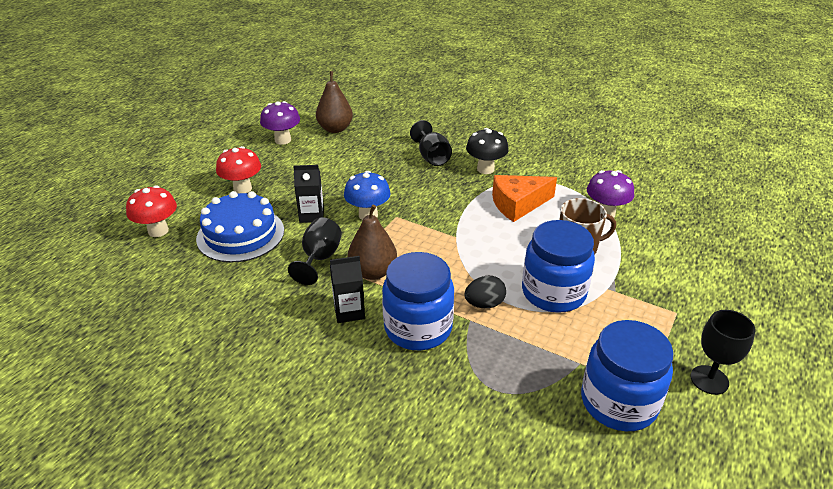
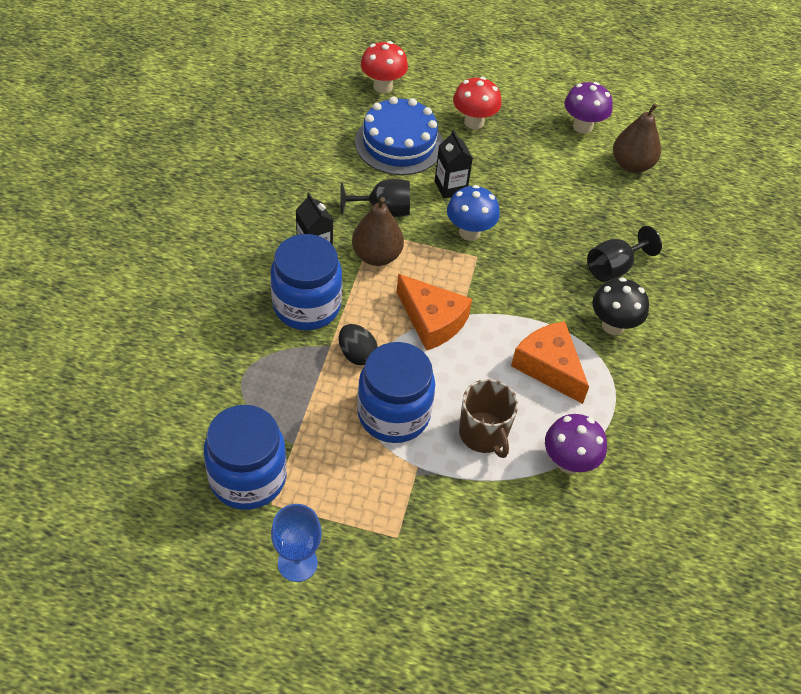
camera: 70 degrees right, 15 degrees up
(458, 253) = (432, 321): none -> orange cheese
(709, 380) = (297, 563): black goblet -> blue goblet

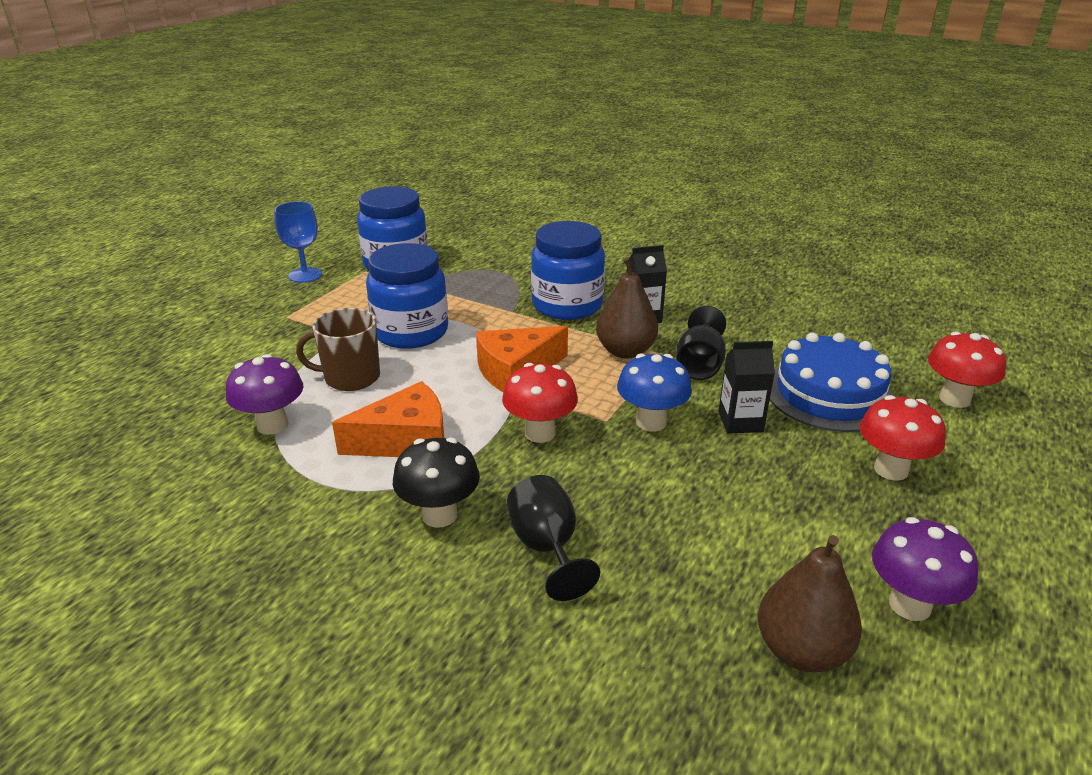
camera: 110 degrees right, 20 degrees down
(357, 354) = (493, 323): black egg -> none
(507, 291) = (540, 433): none -> red mushroom

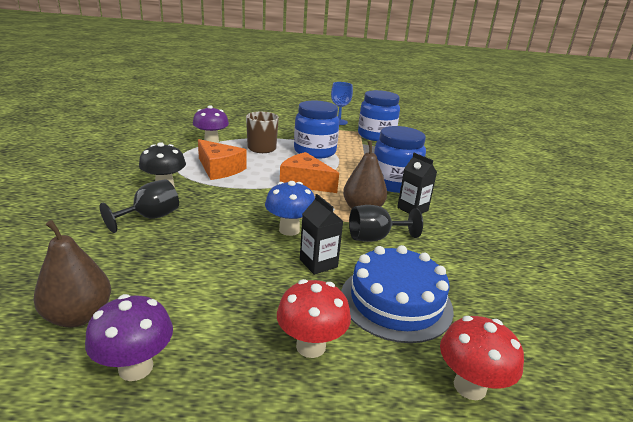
camera: 60 degrees right, 5 degrees down
(540, 433) = (250, 199): red mushroom -> none

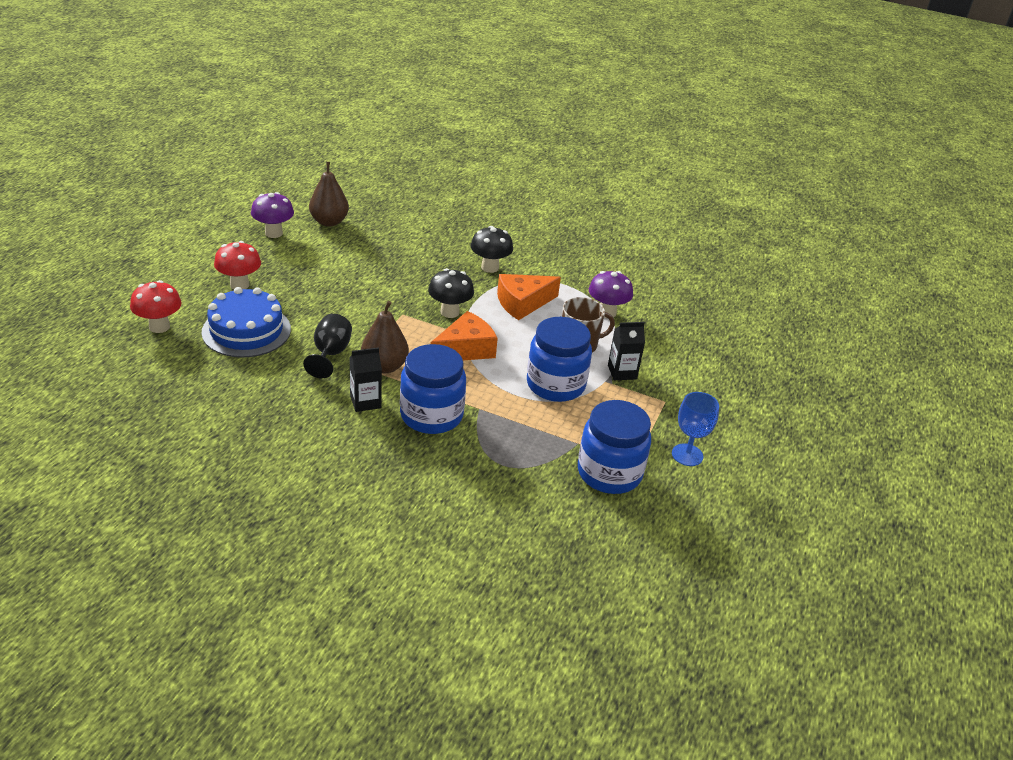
camera: 110 degrees right, 10 degrees up
(150, 218) = (434, 254): black goblet -> none
(257, 195) = (449, 312): none -> black mushroom
(289, 230) = (374, 313): blue mushroom -> none
(318, 263) = (316, 312): black carton -> black carton (622, 372)

